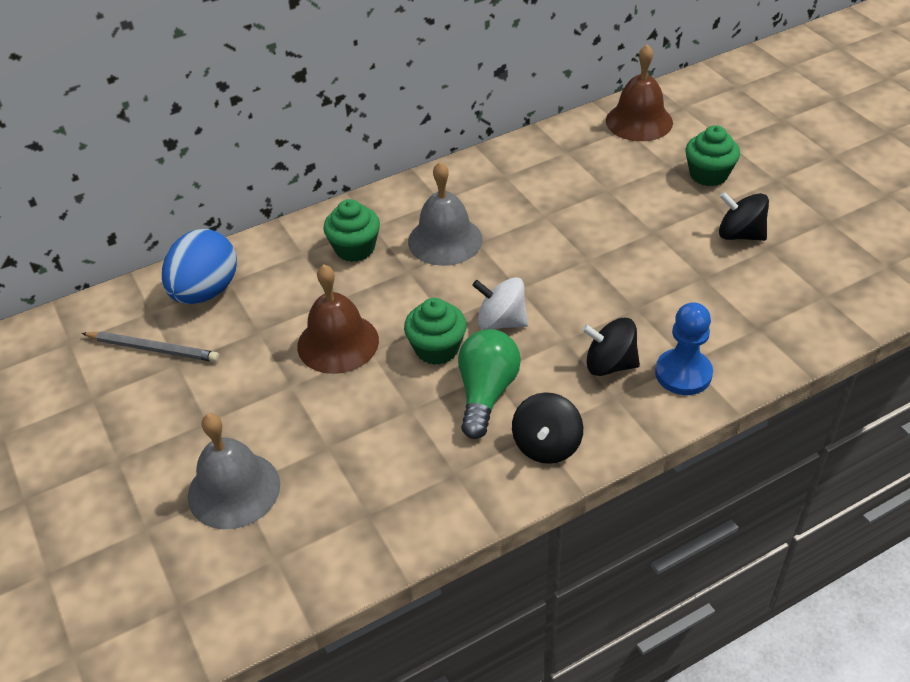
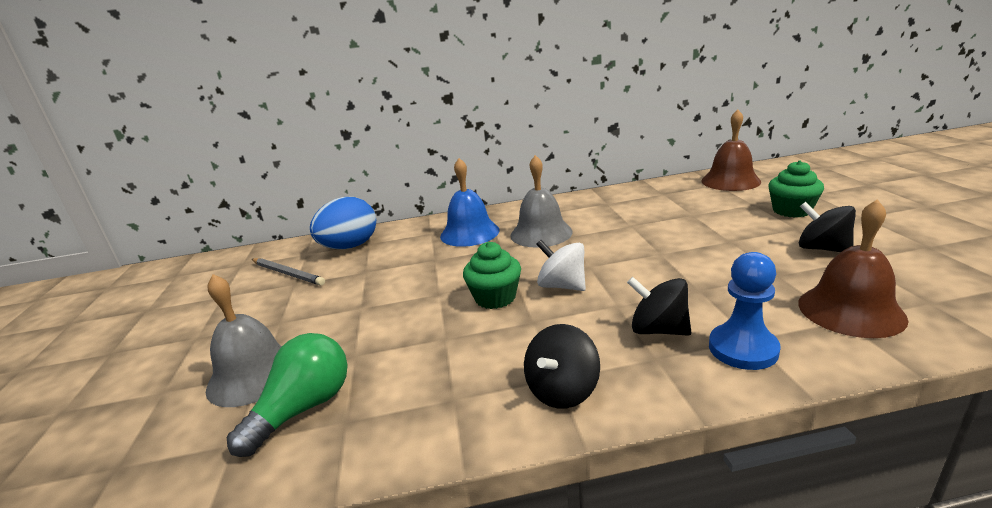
camera: 20 degrees right, 20 degrees down
(338, 343) = (417, 285): brown bell -> brown bell (850, 310)
(355, 248) = (469, 233): green cupcake -> blue bell
(486, 393) = (521, 336): green light bulb -> green light bulb (304, 408)

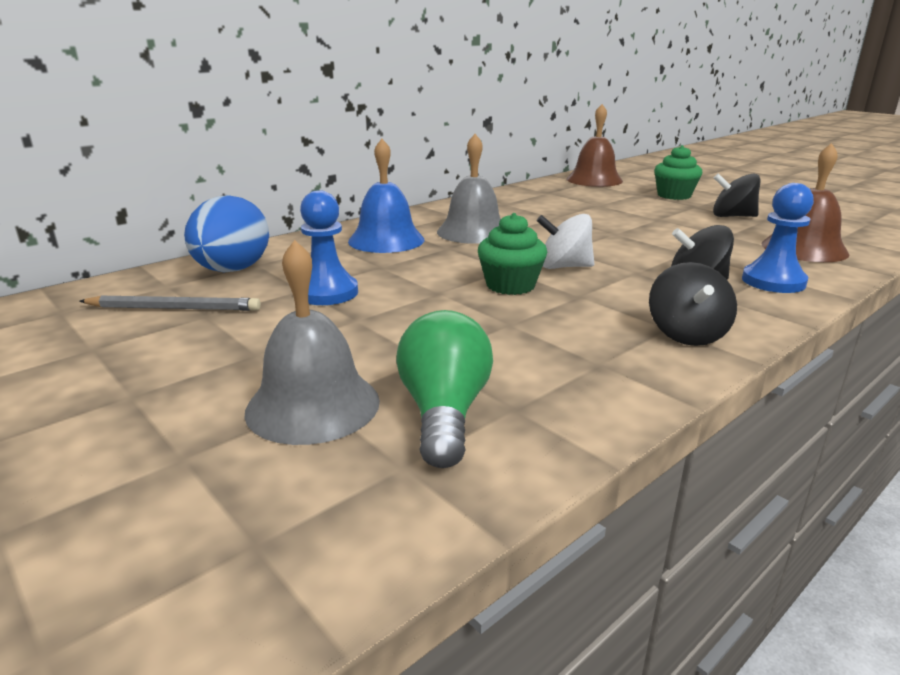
camera: 35 degrees left, 0 degrees up
(374, 278) = (327, 293): none -> blue pawn

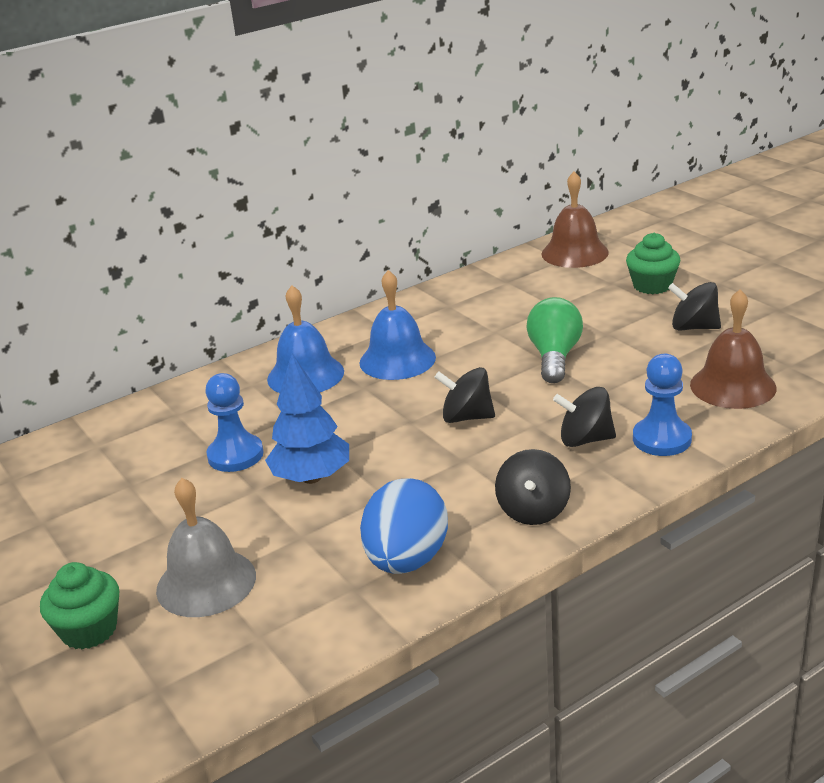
camera: 10 degrees right, 5 degrees up
(174, 308) = (104, 475): grey pencil -> none
(232, 270) = (154, 424): blue egg -> blue egg (407, 560)
(419, 309) = (311, 478): none -> blue tree
(444, 413) = (300, 591): green light bulb -> green light bulb (554, 357)
(473, 232) = (397, 360): grey bell -> blue bell
(510, 285) = (404, 445): green cupcake -> green cupcake (89, 630)
(564, 267) = (467, 417): white spinning top -> black spinning top

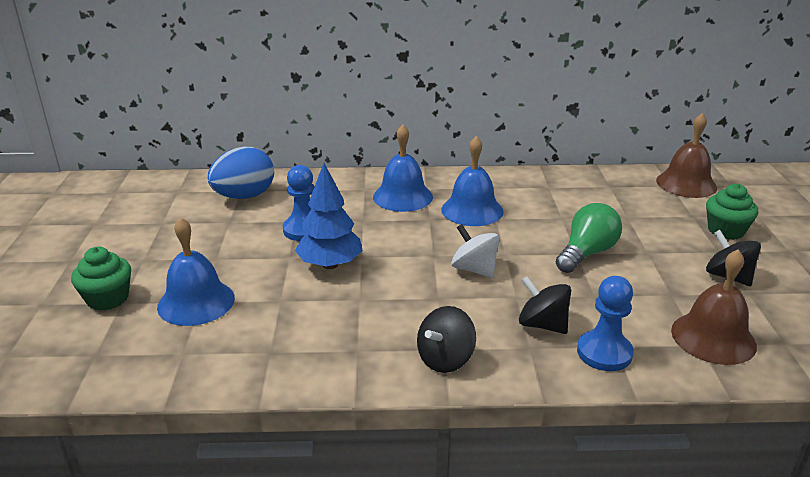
camera: 30 degrees right, 0 degrees up
(206, 582) = (196, 302): grey bell -> blue bell
(407, 560) = (322, 350): blue egg -> blue egg (244, 196)
(467, 417) = (474, 269): black spinning top -> white spinning top

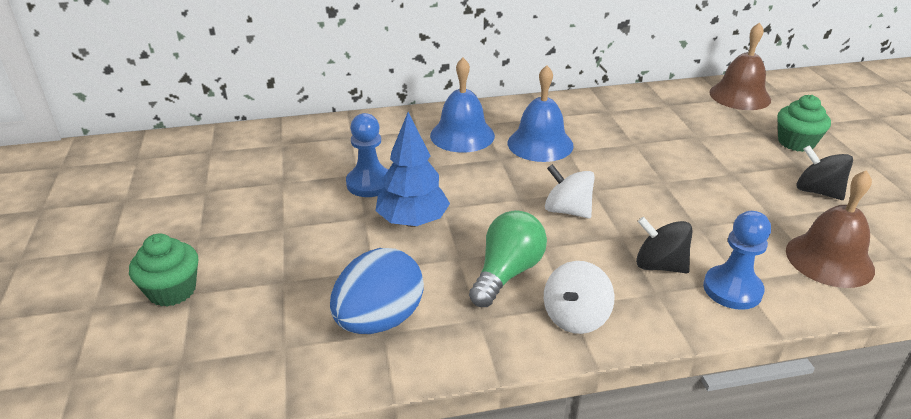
camera: 10 degrees left, 5 degrees up
(196, 302) = (278, 283): blue bell -> none
(244, 196) = (289, 150): blue egg -> blue egg (379, 320)
(445, 359) = (575, 317): black spinning top -> white spinning top
(586, 253) = (673, 180): green light bulb -> green light bulb (507, 273)

